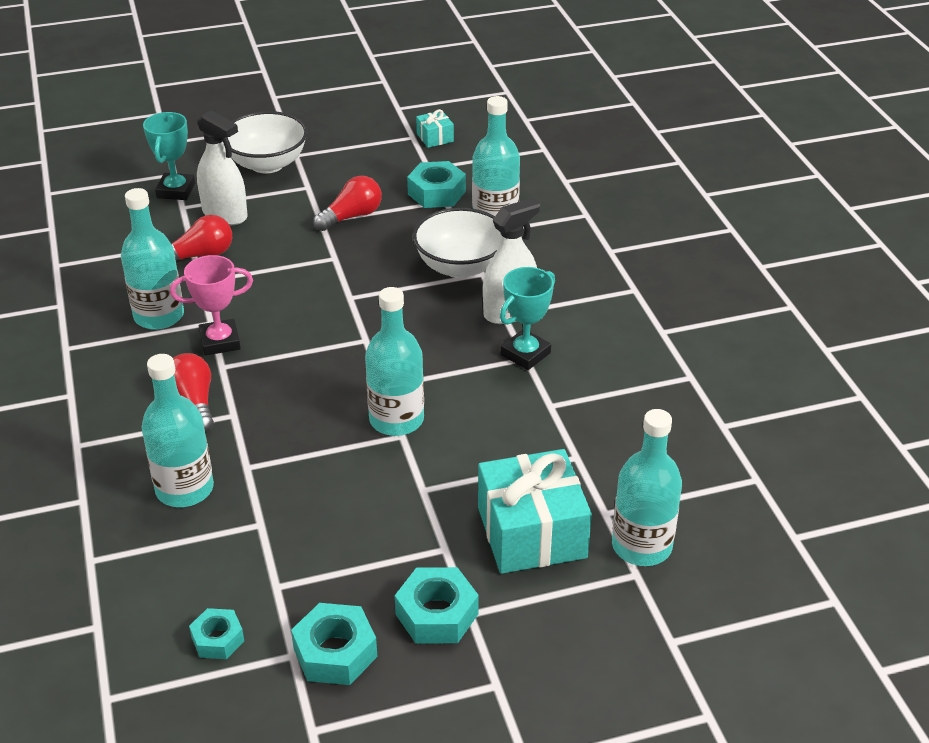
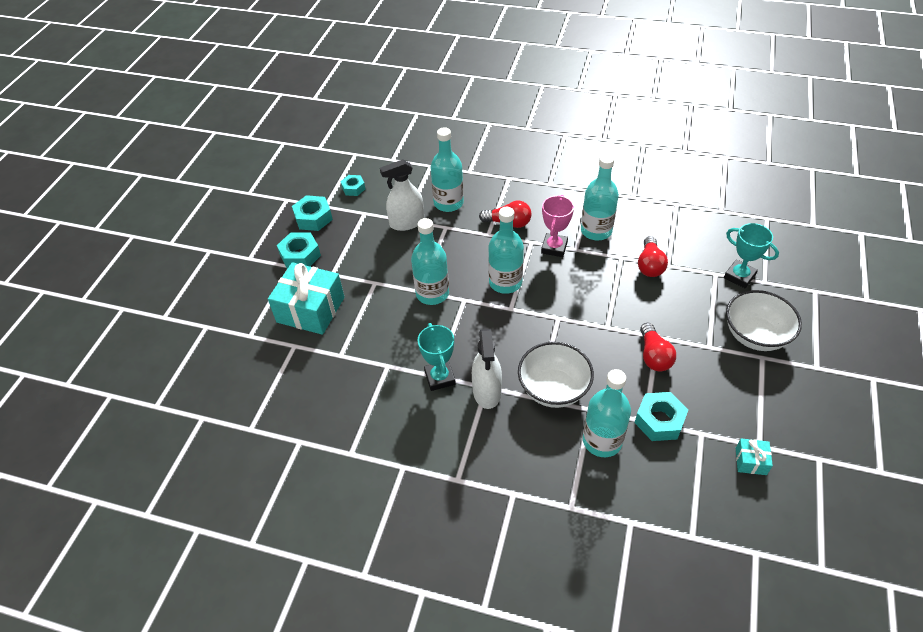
camera: 125 degrees right, 10 degrees up
(225, 214) = (694, 291): white spray bottle -> white spray bottle (407, 222)
(641, 546) = (262, 348): turquoise bottle -> turquoise bottle (505, 282)

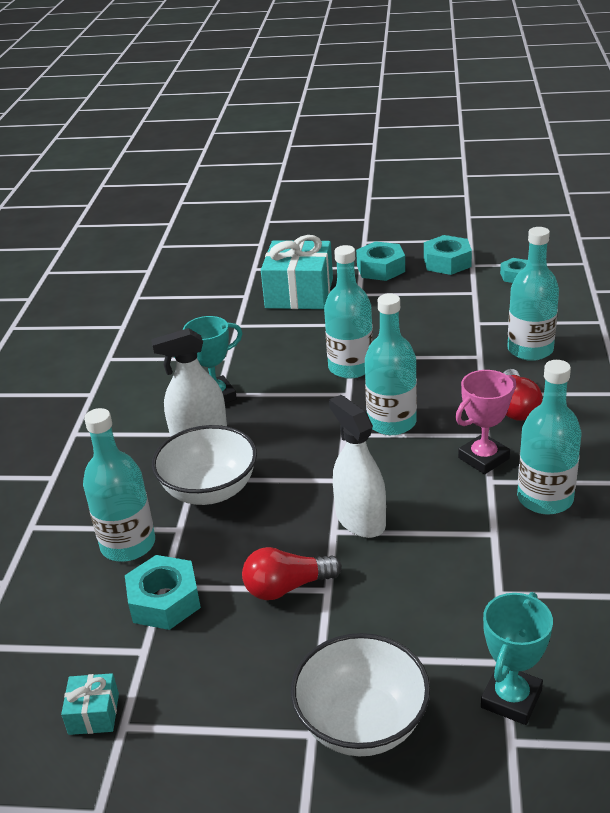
camera: 80 degrees right, 15 degrees down
(407, 222) = (472, 325): white spray bottle -> white spray bottle (360, 520)
(554, 247) = (483, 458): pink trophy -> pink trophy turned 45 degrees counterclockwise
(650, 265) = (489, 569): red light bulb -> none

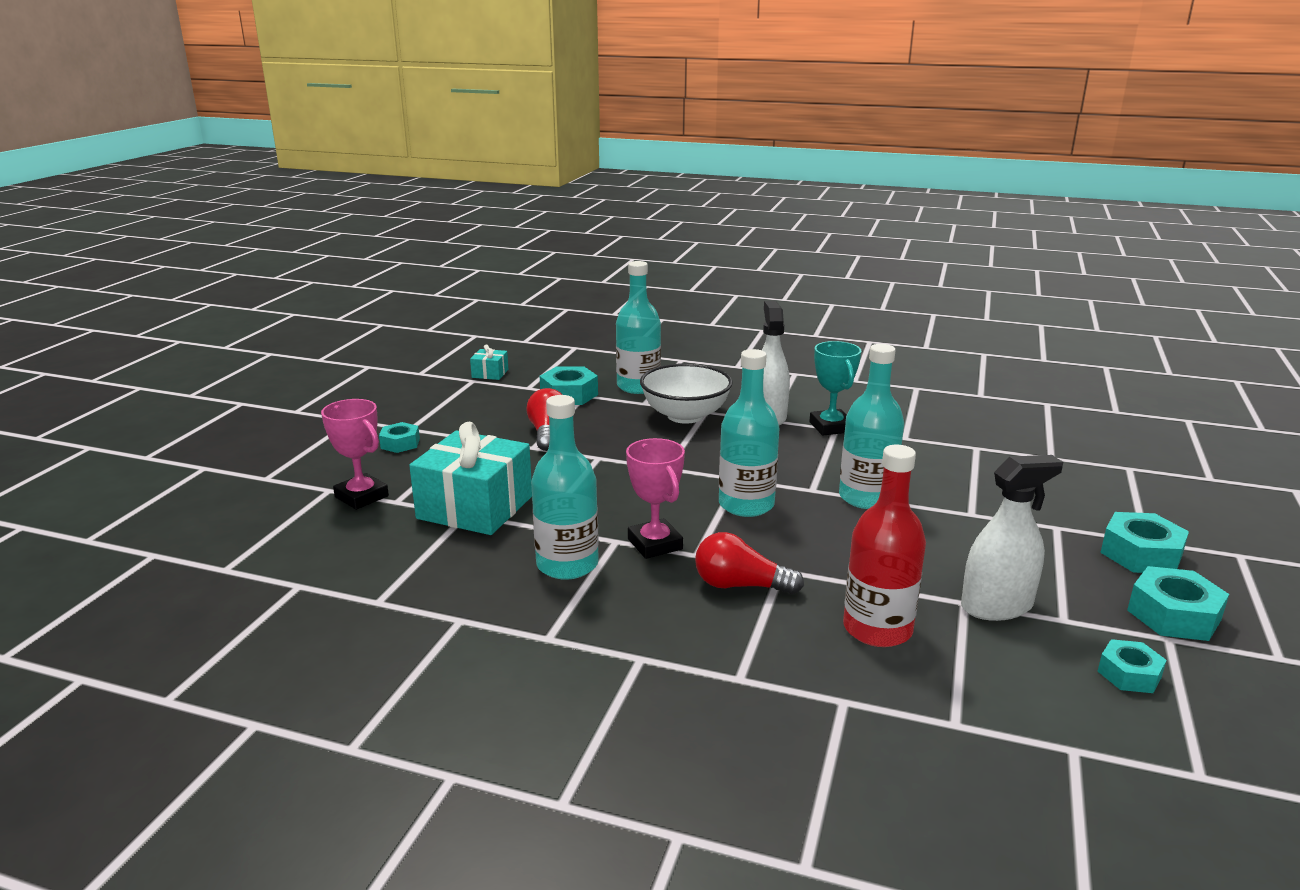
camera: 100 degrees right, 10 degrees down
(299, 293) = (1057, 488): turquoise gift -> turquoise gift (475, 507)
(360, 520) = (604, 469): white spray bottle -> white spray bottle (996, 606)
(362, 723) = (400, 443): white bowl -> turquoise nut
(511, 699) = (361, 496): turquoise trophy -> pink trophy
(530, 350) = (877, 629): turquoise bottle -> red bottle

